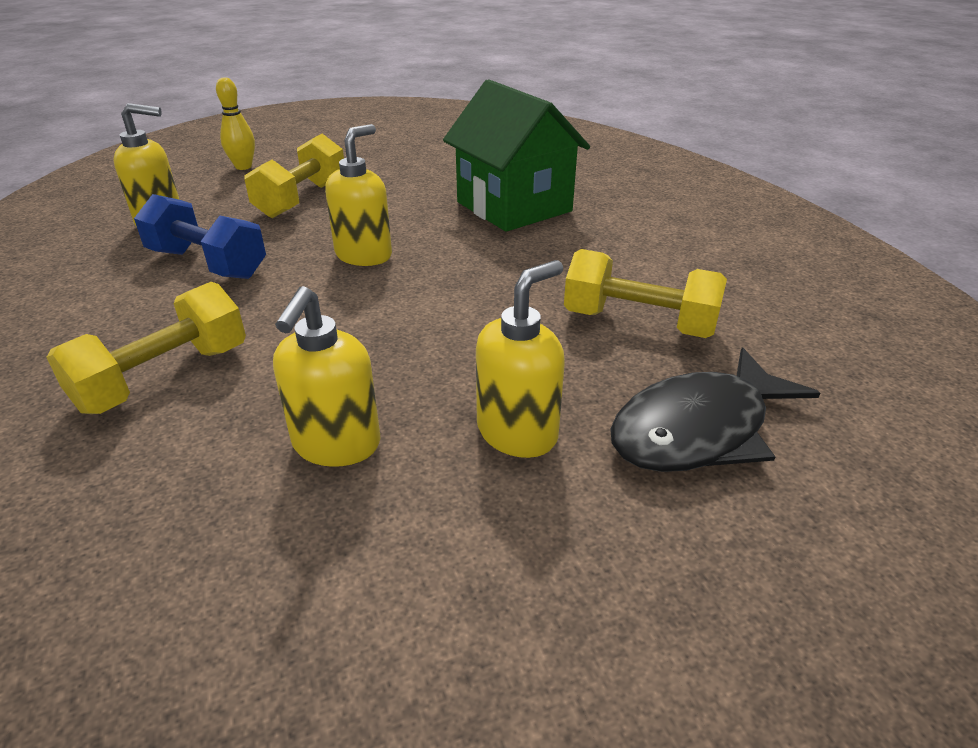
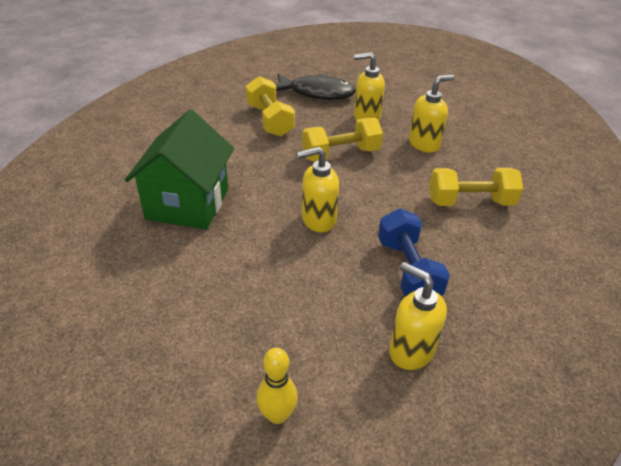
camera: 135 degrees left, 5 degrees up
(302, 199) = (289, 307): yellow dumbbell -> yellow dumbbell (341, 154)

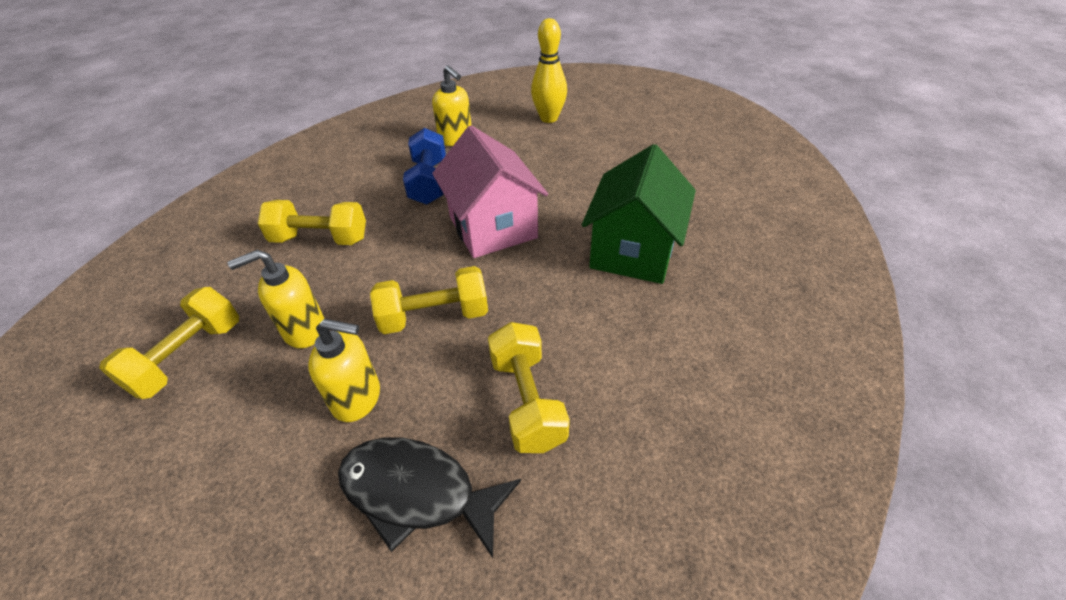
camera: 170 degrees left, 5 degrees up
(277, 415) = (549, 118): yellow bowling pin -> yellow bowling pin, size x1.51
(318, 220) = (493, 227): yellow soap dispenser -> pink house
(483, 129) = (188, 357): none -> yellow dumbbell

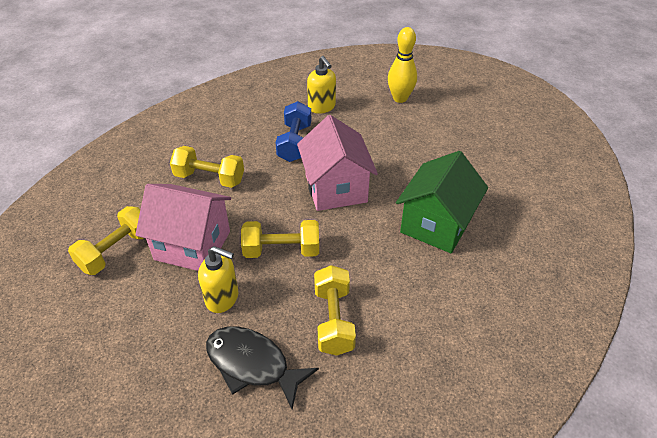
camera: 10 degrees right, 0 degrees up
(304, 330) = (192, 245): yellow soap dispenser -> pink house

